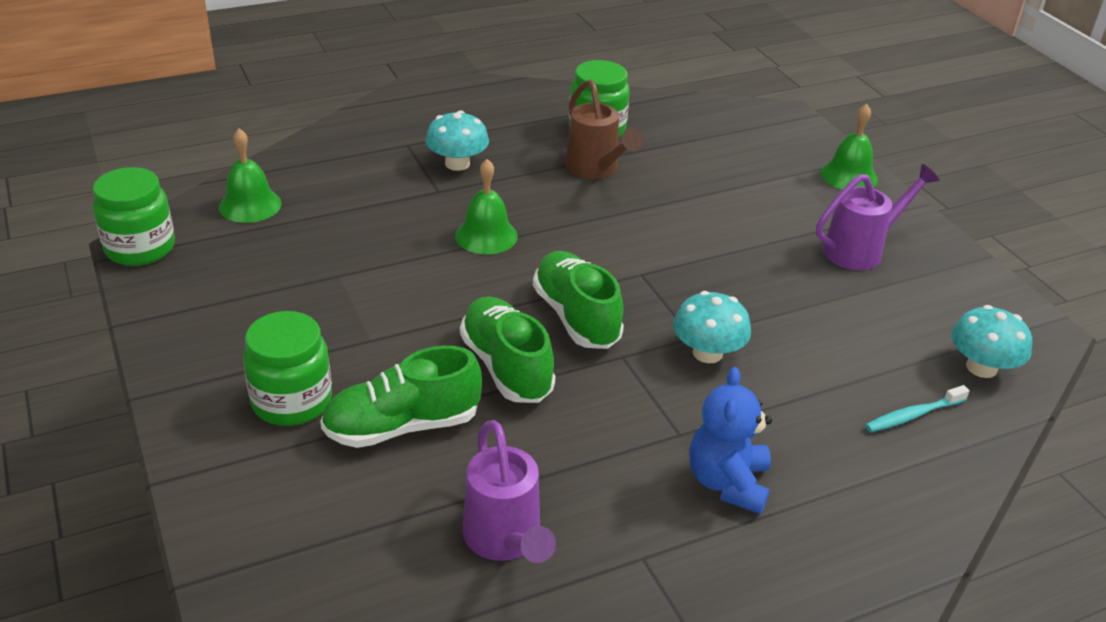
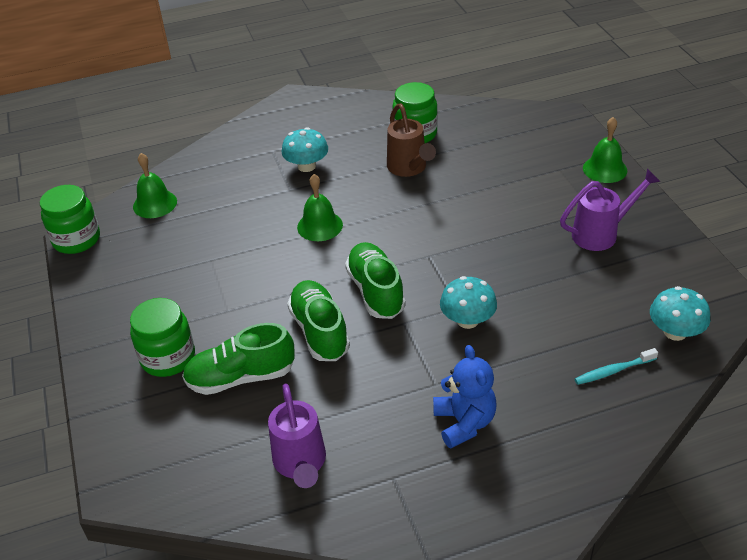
camera: 10 degrees right, 5 degrees up
(727, 483) = (464, 423): blue teddy bear -> blue teddy bear turned 150 degrees clockwise

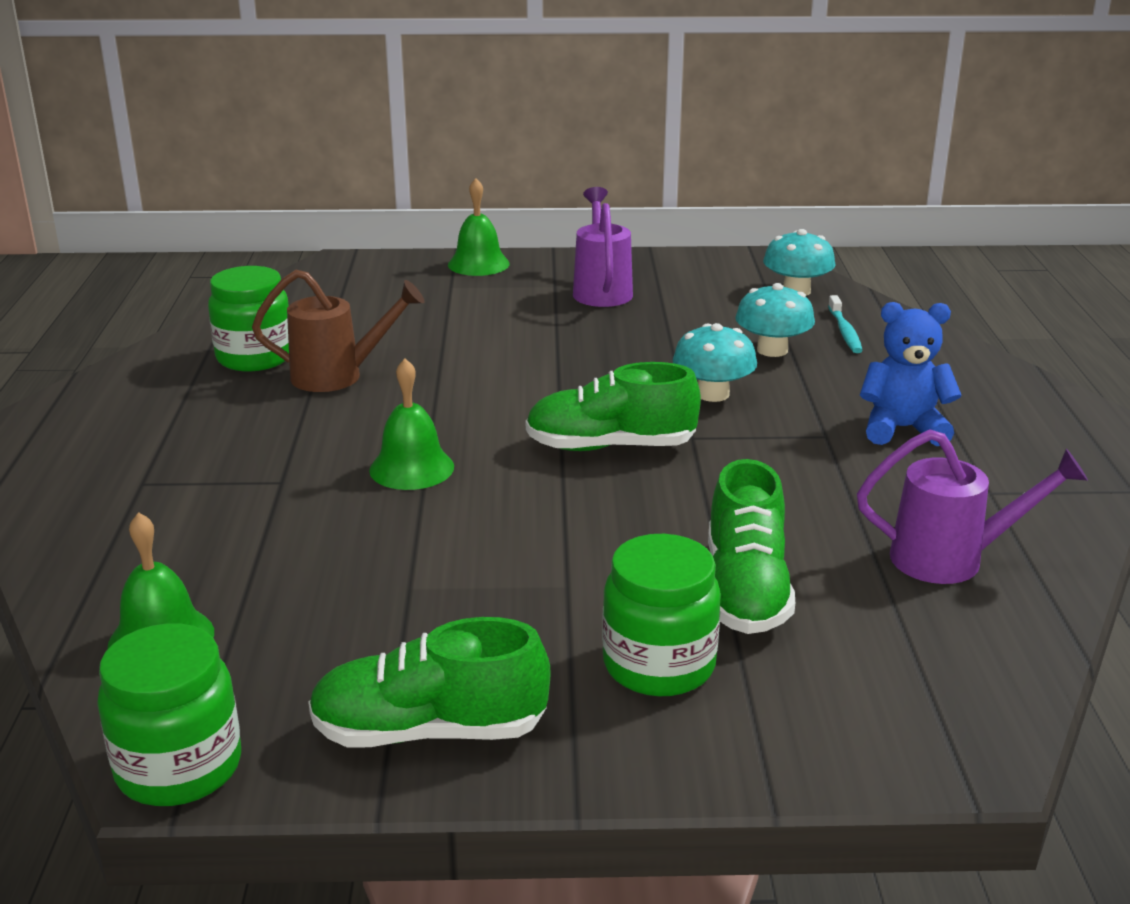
camera: 75 degrees left, 15 degrees down
(306, 166) = (231, 456): turquoise mushroom -> turquoise mushroom (772, 350)
(320, 331) = (673, 504): green shoe -> green shoe (429, 731)

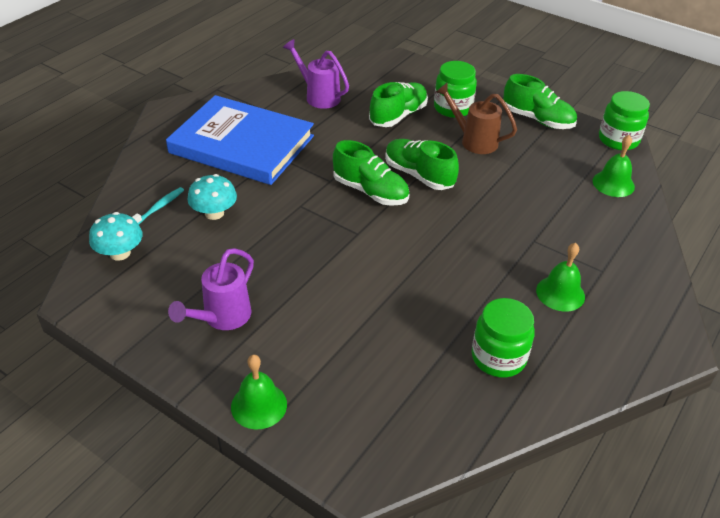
camera: 145 degrees left, 15 degrees up
(338, 376) = (458, 310): brown watering can -> brown watering can (474, 141)
(411, 468) = (468, 220): green bell -> green bell (560, 293)
(564, 499) = (419, 175): none -> green shoe
(712, 394) = (286, 199): turquoise mushroom -> none
(902, 429) = (242, 144): blue teddy bear -> blue book

